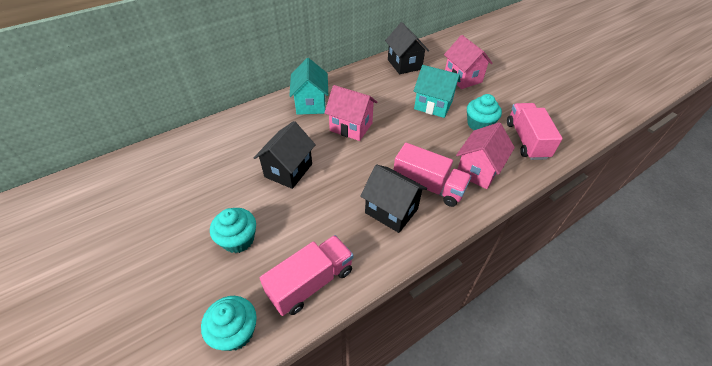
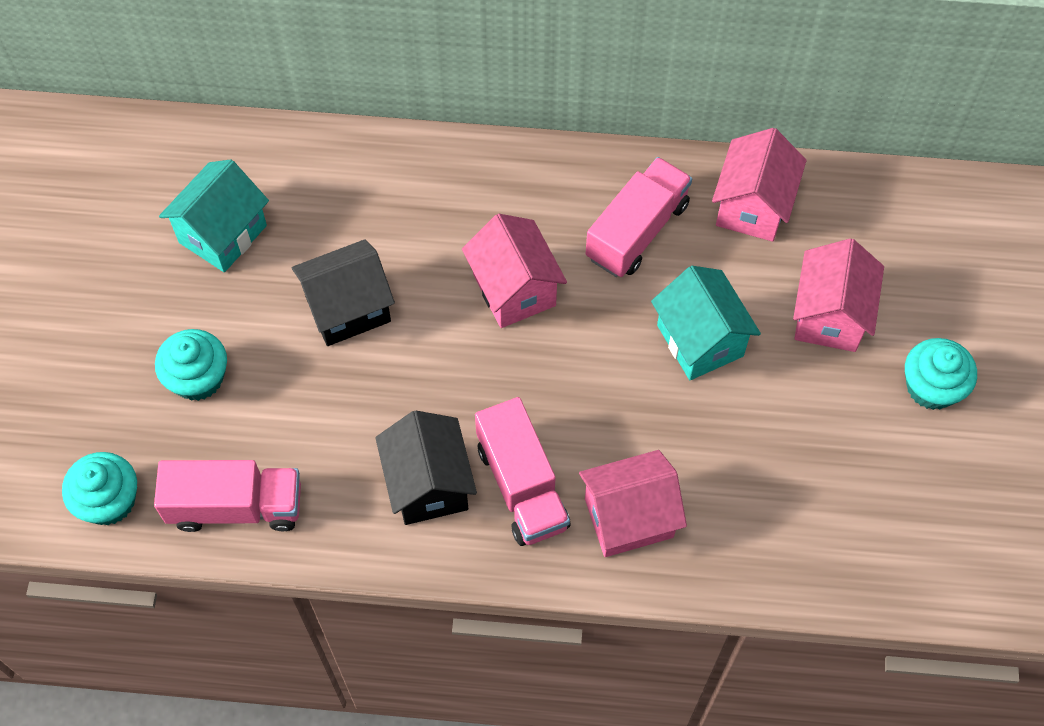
camera: 40 degrees right, 15 degrees up
(311, 104) = (493, 193): turquoise house -> turquoise house (223, 234)
(404, 64) = (752, 206): black house -> pink house
(479, 124) = (735, 437): turquoise cupcake -> turquoise cupcake (931, 387)
(526, 140) = (779, 526): pink truck -> pink truck (637, 231)

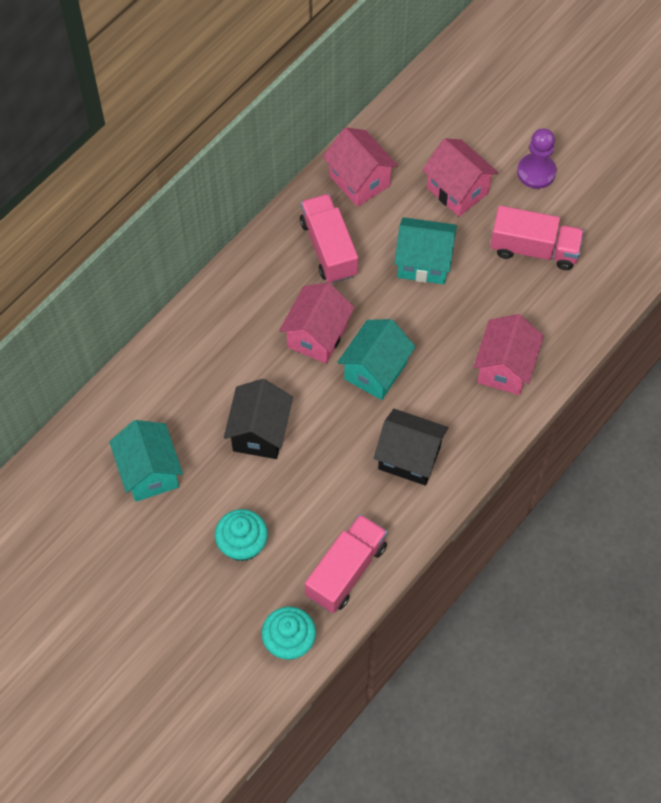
camera: 55 degrees left, 0 degrees up
(514, 290) = (317, 336): pink house -> pink house turned 75 degrees counterclockwise
(515, 378) = (375, 371): none -> turquoise house
(522, 486) = (446, 410): pink truck -> pink truck (534, 249)
(931, 387) = (536, 172): turquoise cupcake -> purple pawn

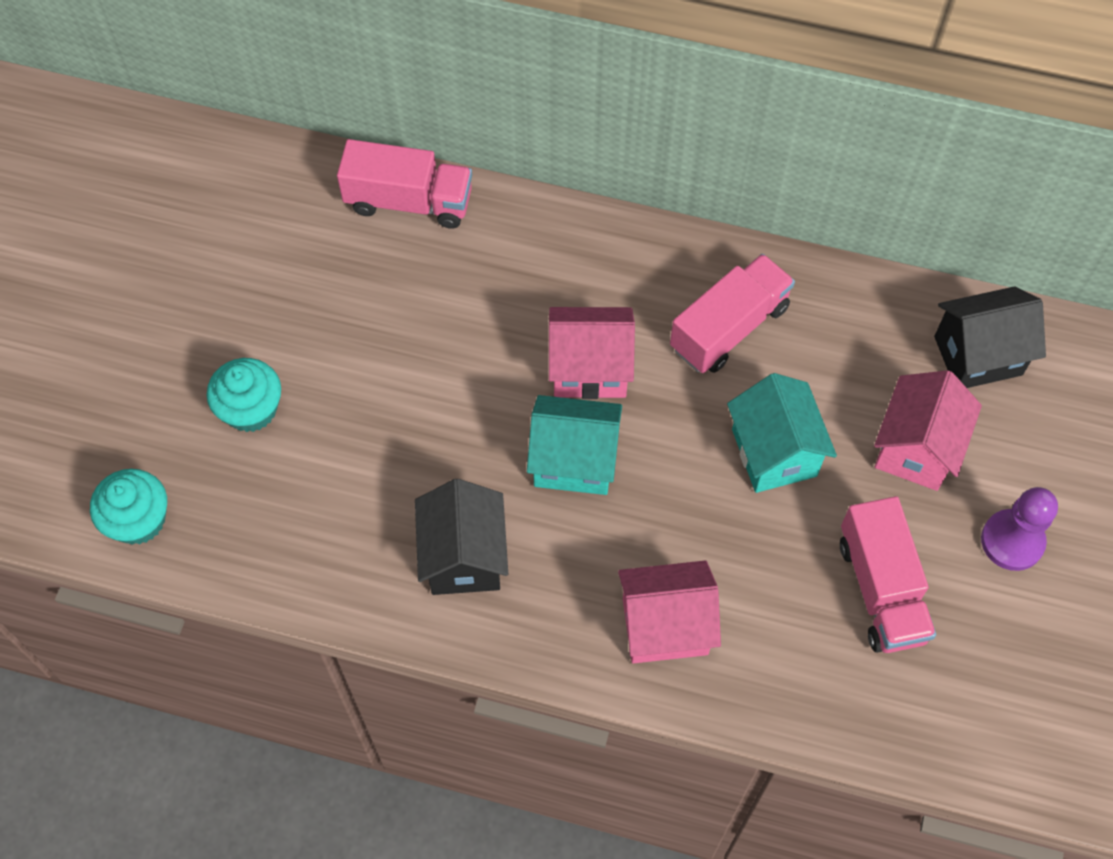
camera: 65 degrees right, 0 degrees up
(149, 472) = (303, 265): turquoise house -> none
(260, 433) = (415, 362): black house -> black house (978, 355)
(346, 570) = (264, 547): pink truck -> pink truck (409, 201)
(359, 180) = (855, 320): pink house -> none

